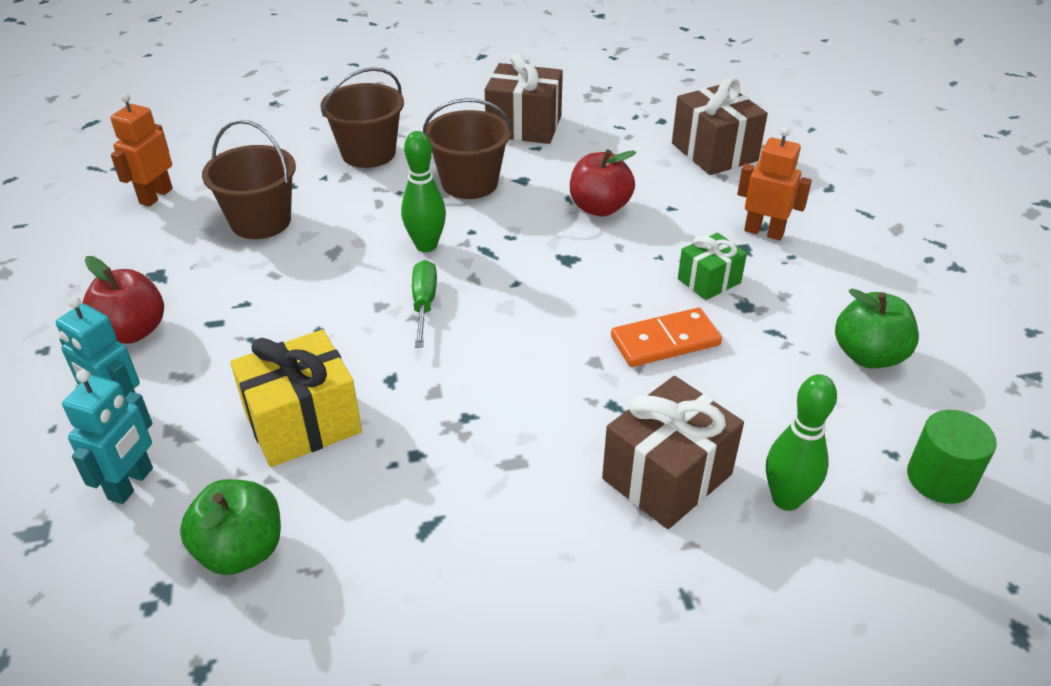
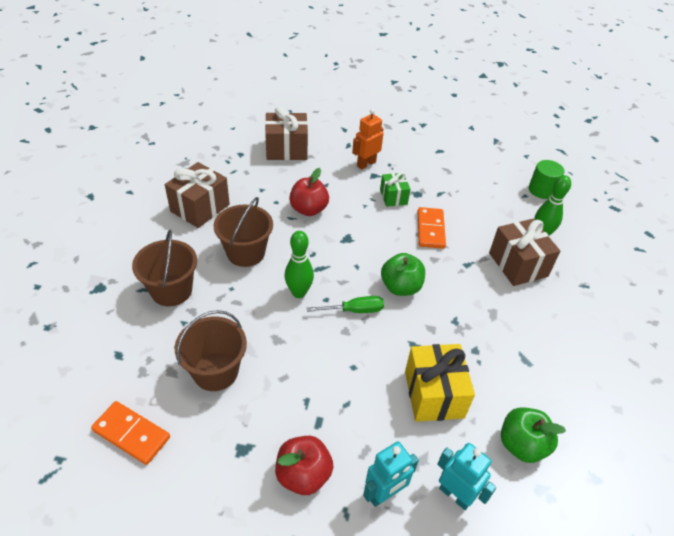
camera: 70 degrees left, 5 degrees up
(155, 196) = (131, 434): orange robot -> orange domino
(424, 304) = (354, 310): green screwdriver -> green screwdriver turned 150 degrees clockwise
(868, 355) = (467, 174): green apple -> green apple (400, 287)

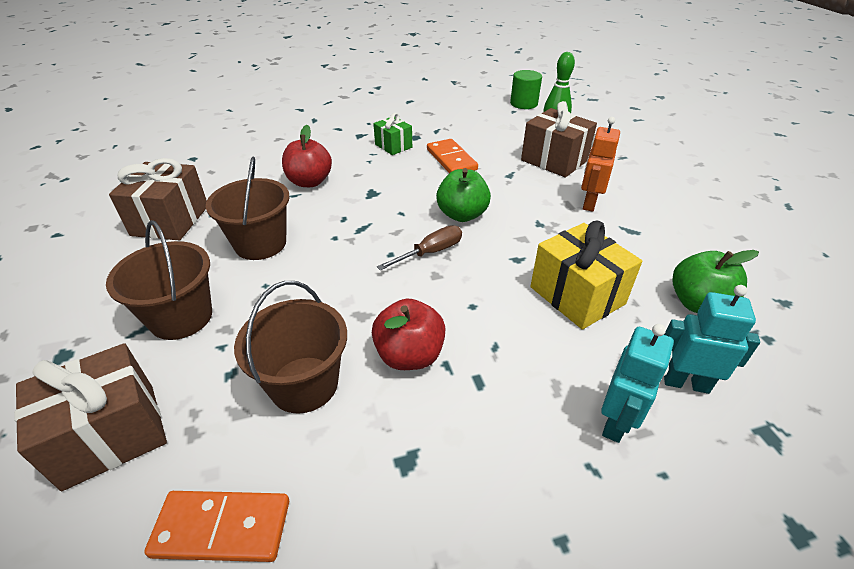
camera: 25 degrees left, 5 degrees down
(286, 149) = (247, 140): brown gift -> brown gift (110, 435)
(299, 292) = (354, 259): green bowling pin -> none
(303, 475) = (507, 451): red apple -> red apple (409, 355)
(354, 310) = (430, 252): green screwdriver -> brown screwdriver
(366, 164) = (344, 129): orange robot -> orange robot (589, 203)

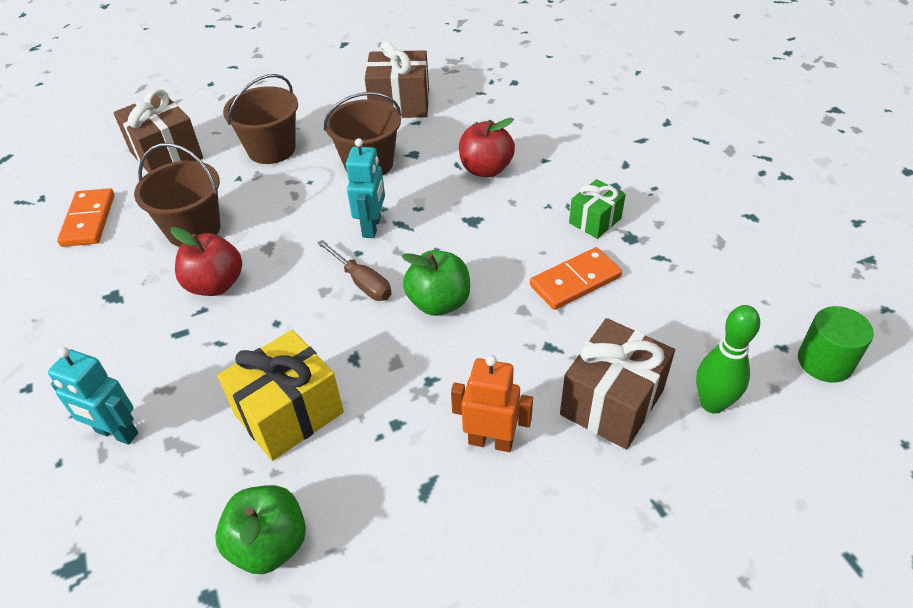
camera: 85 degrees right, 5 degrees up
(685, 383) = (150, 502): turquoise robot -> turquoise robot (372, 227)

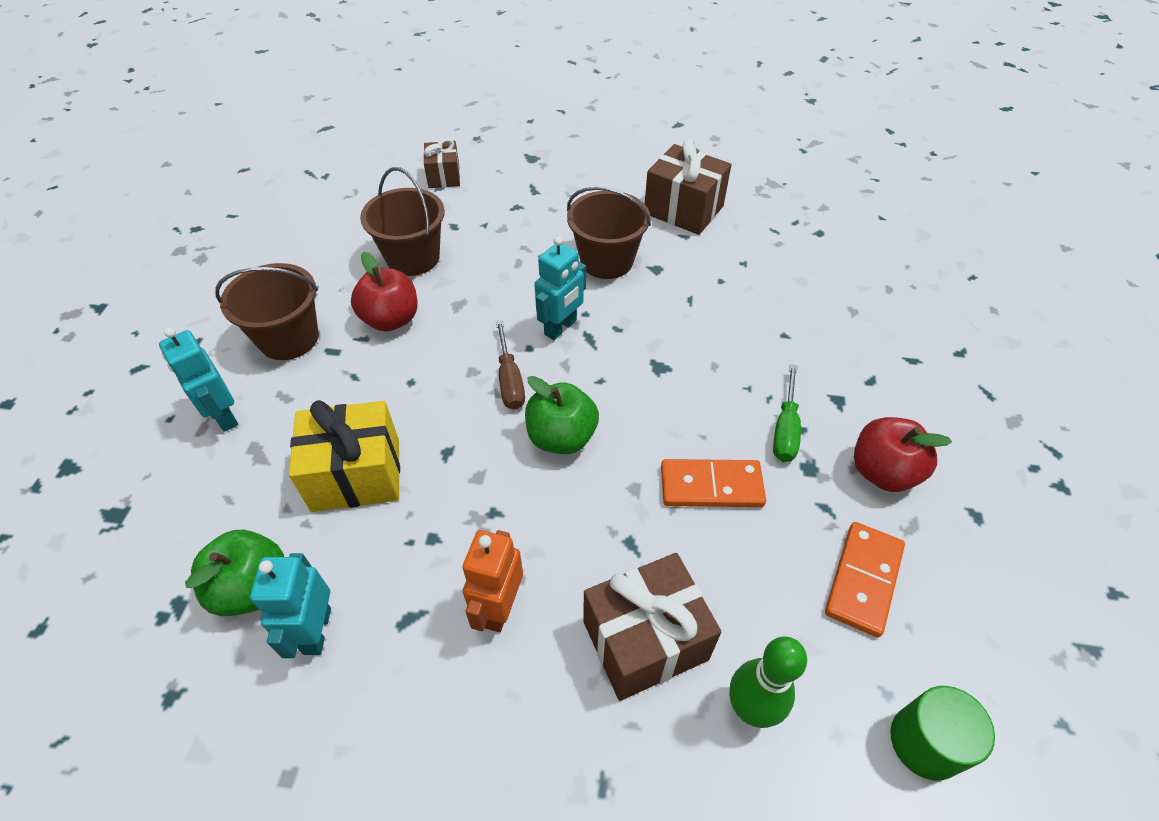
camera: 30 degrees right, 5 degrees up
(88, 220) = (343, 212): orange domino -> orange domino (863, 579)
(166, 155) = (444, 176): brown gift -> brown gift, size x0.60
(271, 149) = (532, 208): brown bucket -> brown bucket (289, 338)
(356, 541) = (316, 631): none -> turquoise robot
(486, 169) = (714, 317): red apple -> red apple (882, 472)
(491, 441) = (499, 608): orange robot -> orange robot turned 120 degrees counterclockwise
(595, 221) = (785, 429): green gift -> green screwdriver

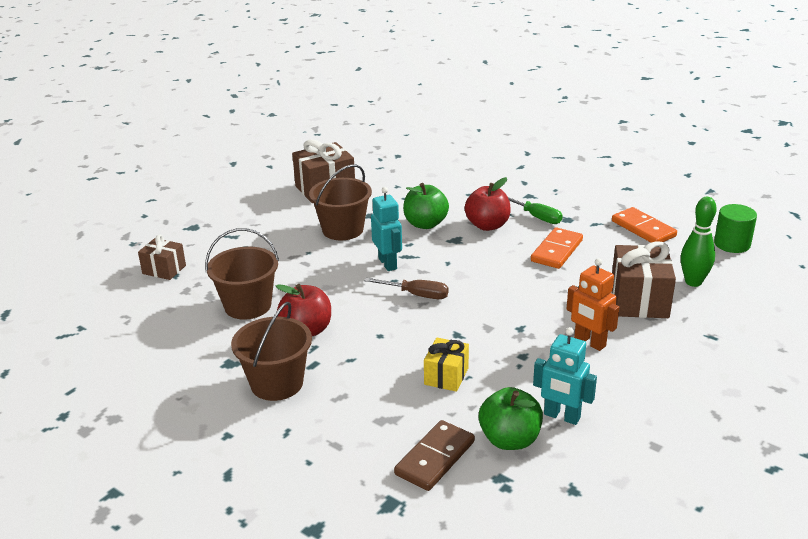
camera: 60 degrees left, 20 degrees down
(199, 524) = (435, 458): none -> brown domino
(224, 416) = (333, 431): turquoise robot -> none
(356, 474) = (446, 376): yellow gift -> yellow gift, size x0.60
(561, 437) = (481, 288): green apple -> green apple (425, 224)
(882, 472) = (585, 201): red apple -> red apple (487, 225)

